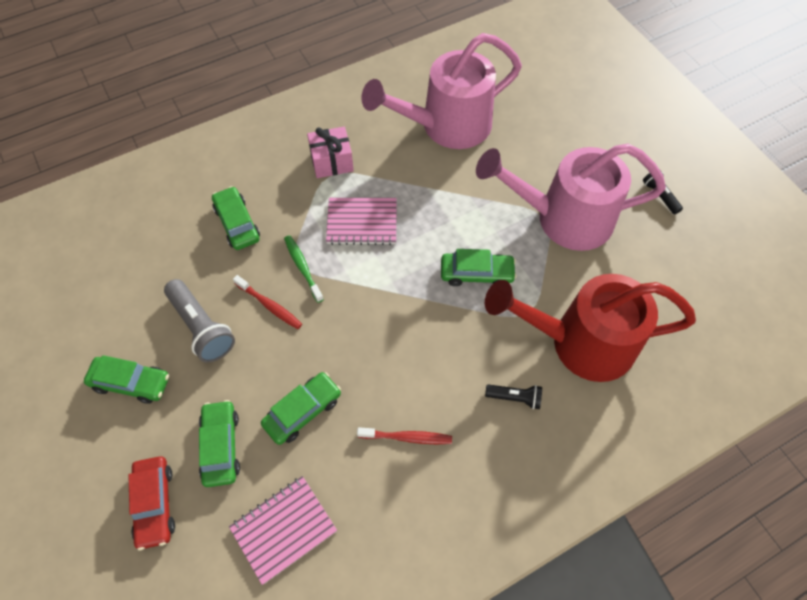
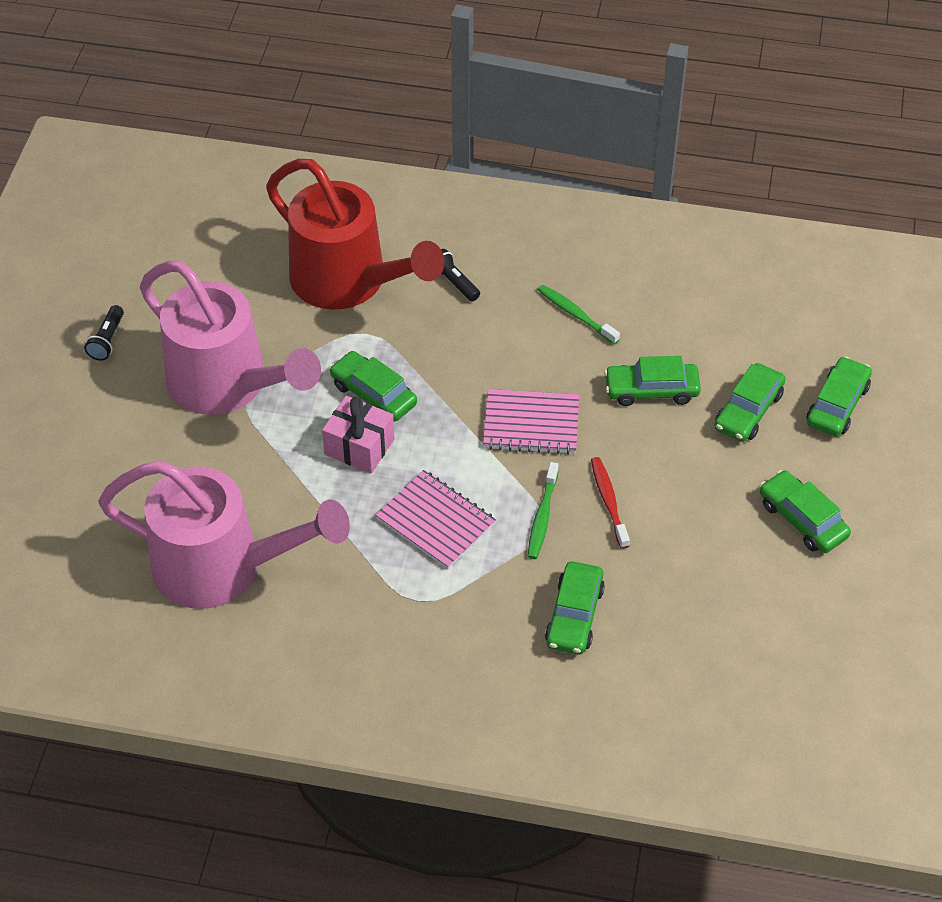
camera: 140 degrees left, 10 degrees down
(155, 504) = (837, 405): red car -> green car
(202, 327) = (695, 526): grey flashlight -> none
(284, 529) = (736, 321): pink notebook -> pink notebook (531, 424)
(332, 161) = (400, 617): pink gift -> pink gift (359, 447)
(407, 437) = (576, 315): red toothbrush -> green toothbrush

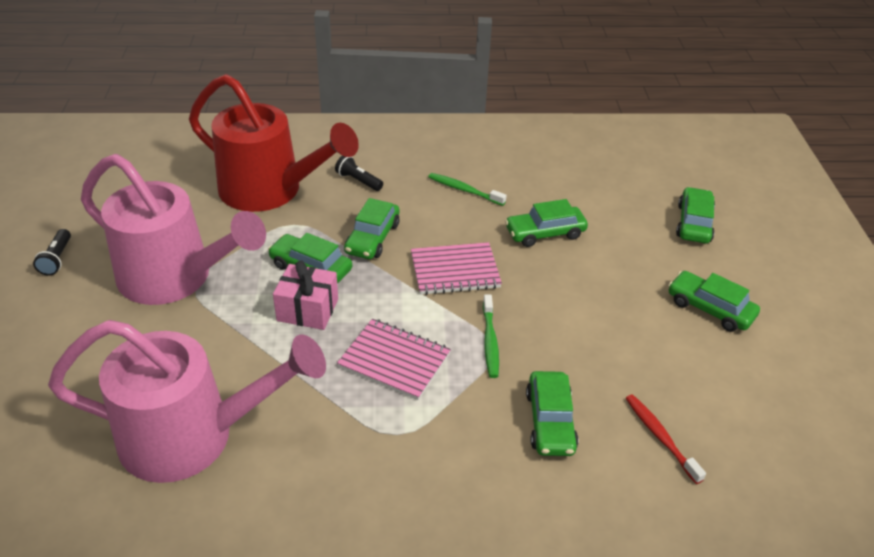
camera: 15 degrees left, 10 degrees down
(608, 501) = (543, 320): red toothbrush -> red toothbrush (660, 437)
(748, 411) = (628, 237): green car -> green car (372, 238)

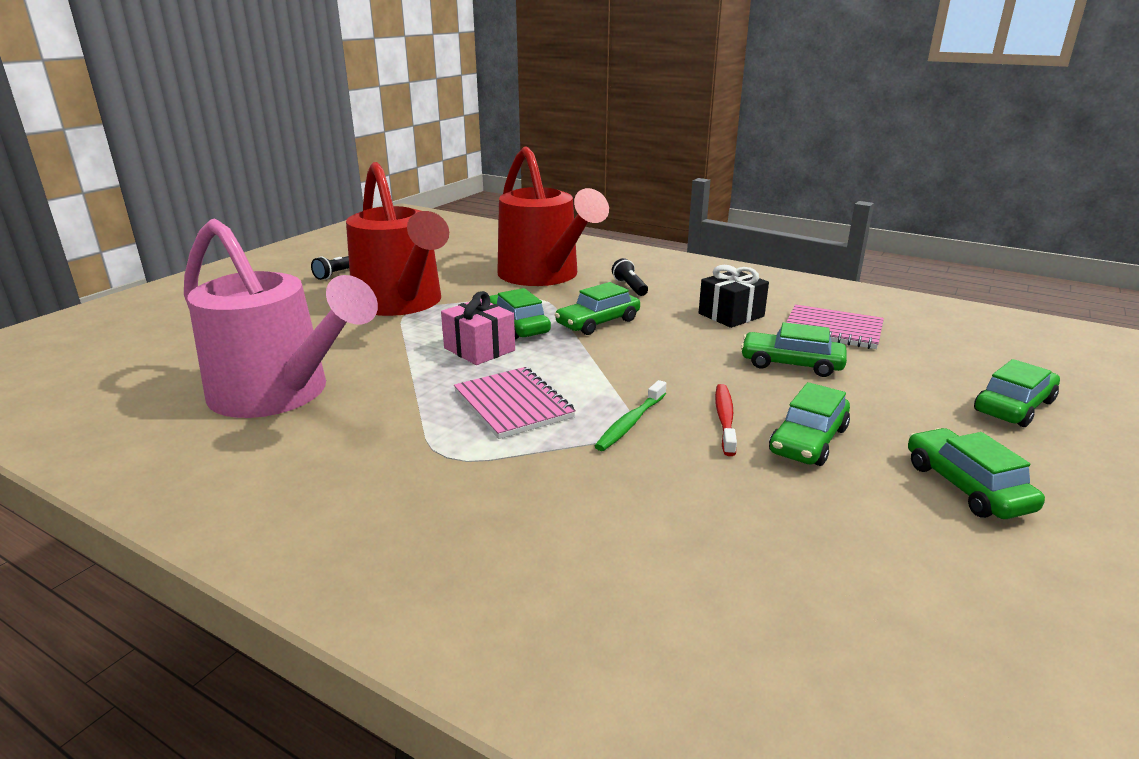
camera: 35 degrees right, 15 degrees down
(176, 279) = (402, 304): pink watering can -> red watering can
(455, 271) = (654, 363): pink notebook -> pink notebook (833, 329)
(464, 190) = (731, 315): green toothbrush -> black gift
(550, 421) = (624, 509): green car -> green car (808, 440)
(660, 437) = (759, 581): red toothbrush -> red toothbrush (724, 419)

